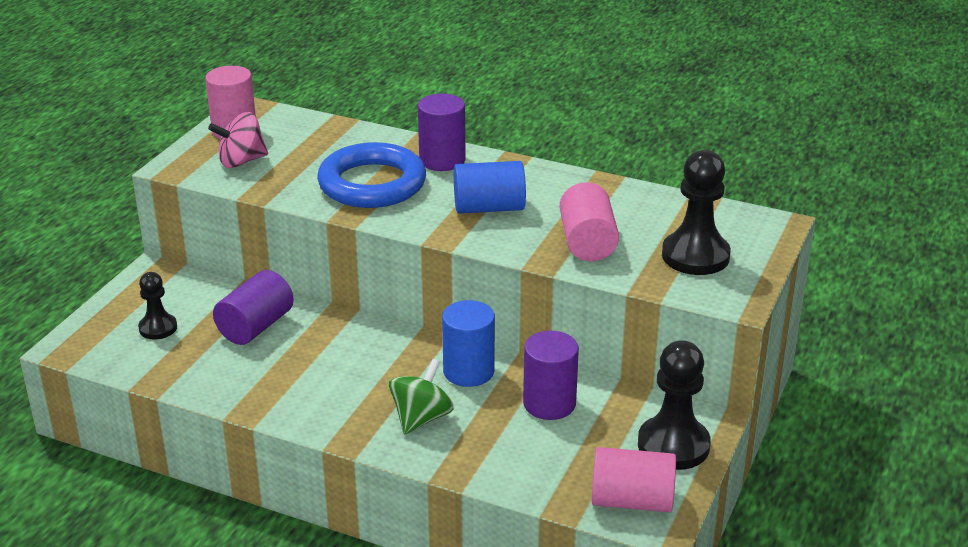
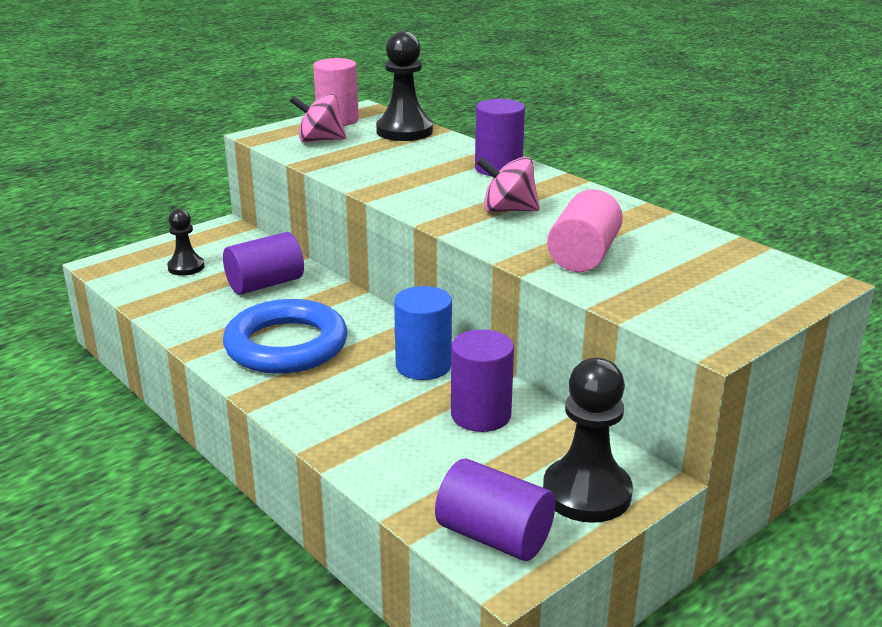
camera: 25 degrees right, 5 degrees down
(372, 184) = (415, 174): blue ring -> blue ring (286, 345)
(421, 418) = (341, 394): green spinning top -> none
(489, 208) = (508, 210): blue cylinder -> pink spinning top
(632, 501) = (494, 536): pink cylinder -> purple cylinder
(695, 256) = (696, 291): black pawn -> black pawn (404, 131)

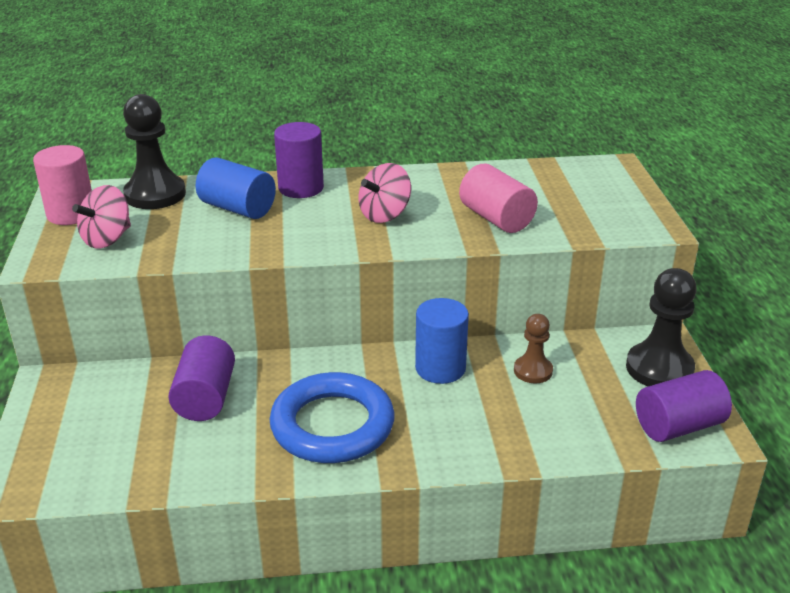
camera: 55 degrees left, 5 degrees up
(186, 267) = (103, 434): black pawn -> none
(427, 160) = (237, 208): none -> blue cylinder
(481, 415) = (533, 371): purple cylinder -> brown pawn

